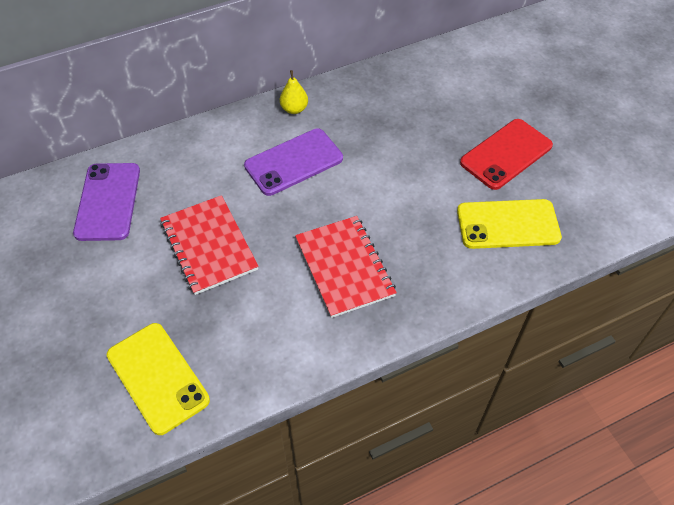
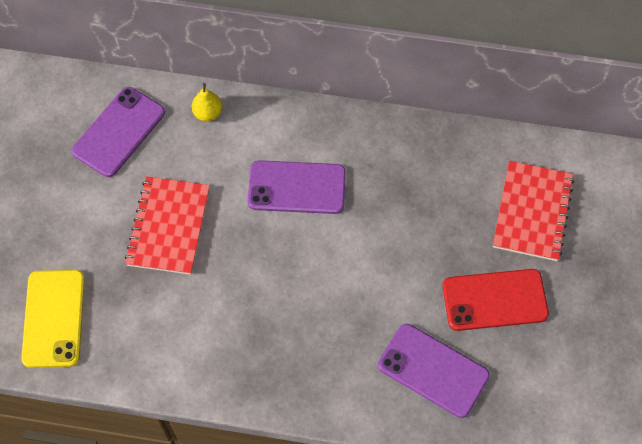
camera: 35 degrees right, 10 degrees up
(294, 109) = (339, 130): yellow pear -> yellow pear (208, 113)
(344, 267) = (261, 318): red notebook -> red notebook (532, 212)
(508, 224) = (433, 370): yellow phone -> purple phone

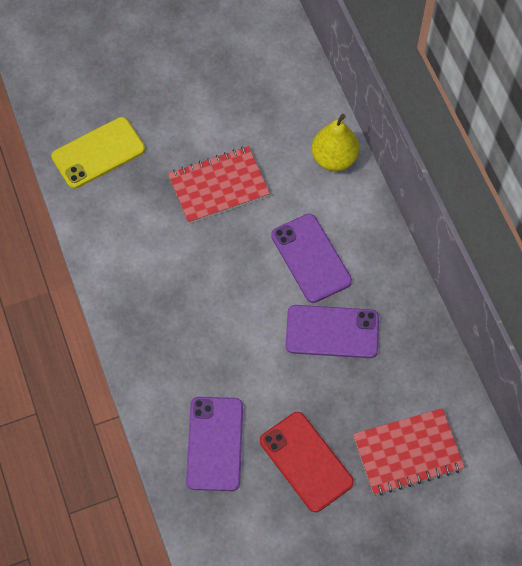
camera: 60 degrees right, 0 degrees up
(119, 132) = (276, 107): purple phone -> purple phone (332, 332)
(208, 113) = (334, 158): yellow pear -> yellow pear, size x1.66

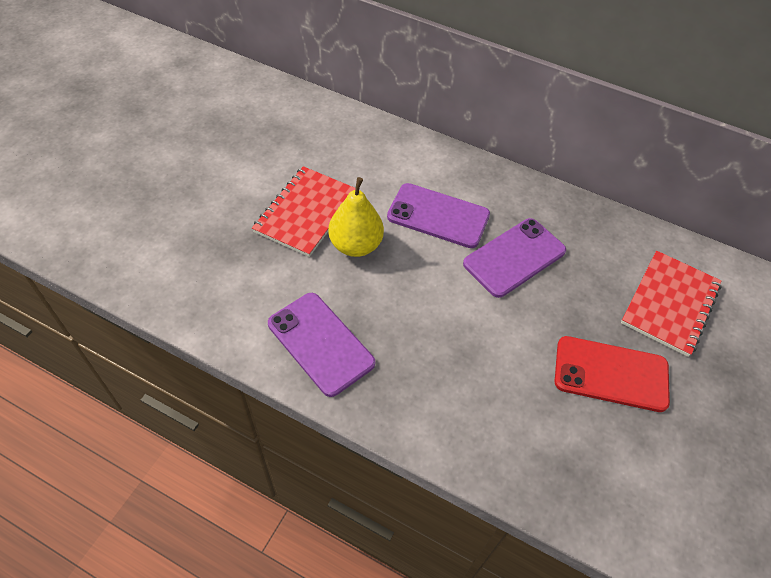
camera: 45 degrees left, 10 degrees down
(98, 153) = (165, 255): yellow phone -> none
(215, 443) = (525, 423): purple phone -> purple phone (320, 343)
(334, 158) = (379, 138): yellow pear -> yellow pear (356, 245)

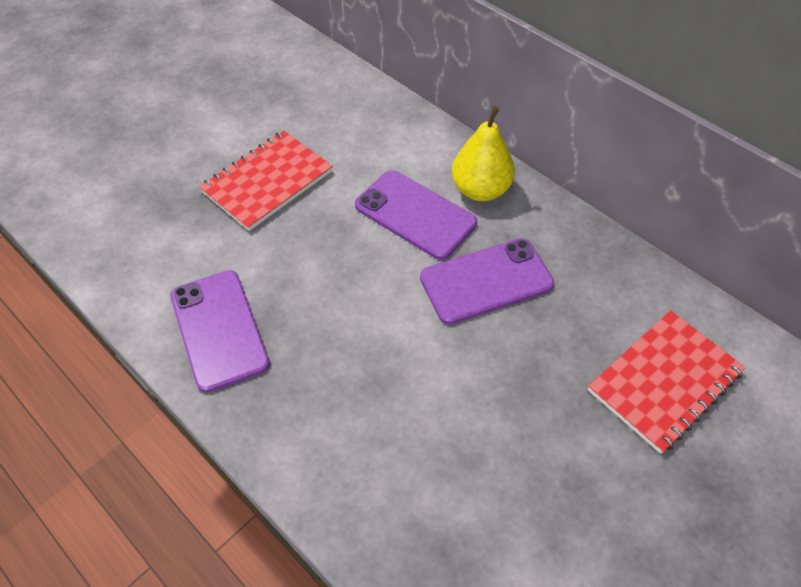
camera: 20 degrees right, 0 degrees up
(356, 245) = (306, 229): yellow pear -> yellow pear (480, 190)
(611, 374) = (549, 449): red phone -> none

